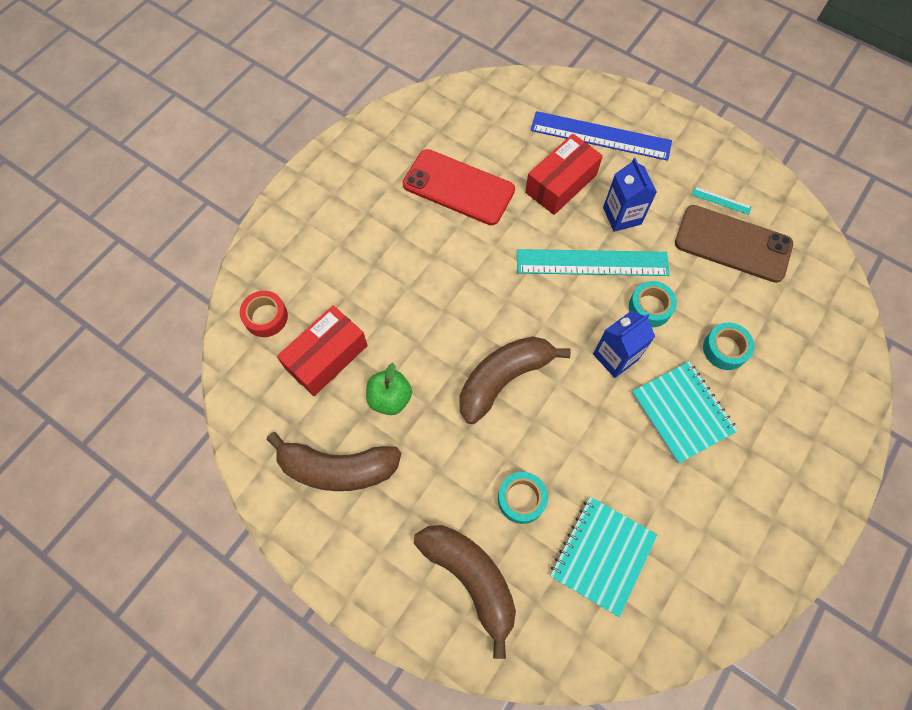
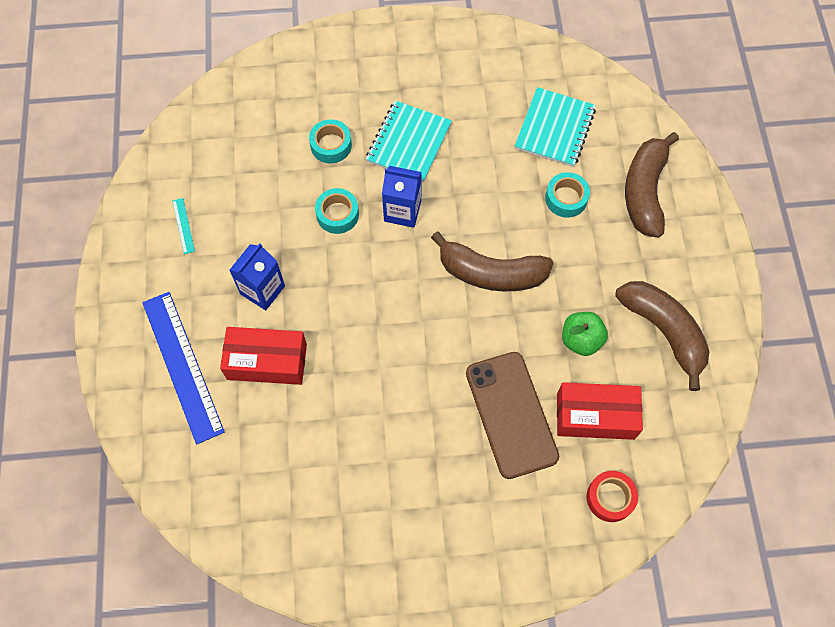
camera: 130 degrees left, 0 degrees up
(458, 187) = (343, 446): red phone -> none
(592, 263) = (330, 281): turquoise ruler -> none
(602, 555) = (555, 129): turquoise notebook -> turquoise notebook turned 60 degrees counterclockwise
(732, 244) = (224, 193): brown phone -> brown phone (511, 414)

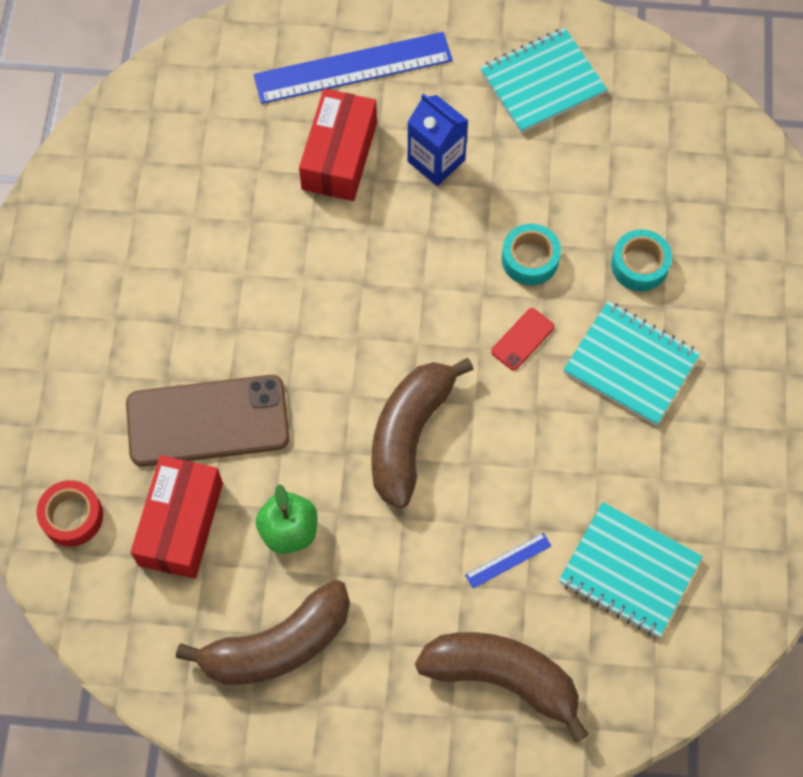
camera: 100 degrees right, 0 degrees up
(183, 226) = (542, 82): turquoise ruler -> turquoise notebook
(402, 211) = (522, 339): blue carton -> red phone
(566, 198) = (508, 560): turquoise tape -> blue ruler

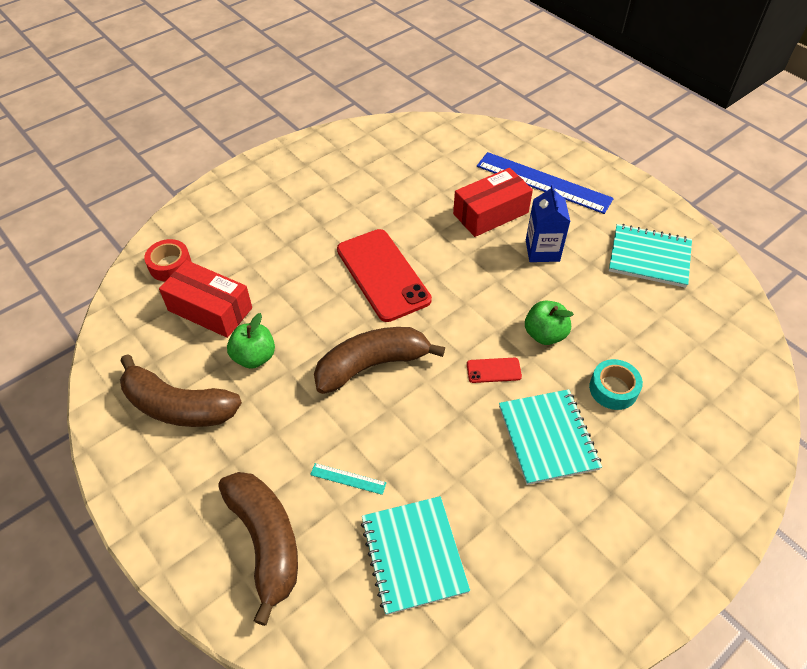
camera: 45 degrees right, 15 degrees down
(181, 524) = (210, 309): red box -> red box turned 60 degrees clockwise
(207, 421) = (281, 275): brown phone -> none
(310, 327) = (383, 274): none -> red phone
(508, 560) = (348, 479): blue ruler -> turquoise ruler
(530, 259) = (544, 334): turquoise tape -> green apple

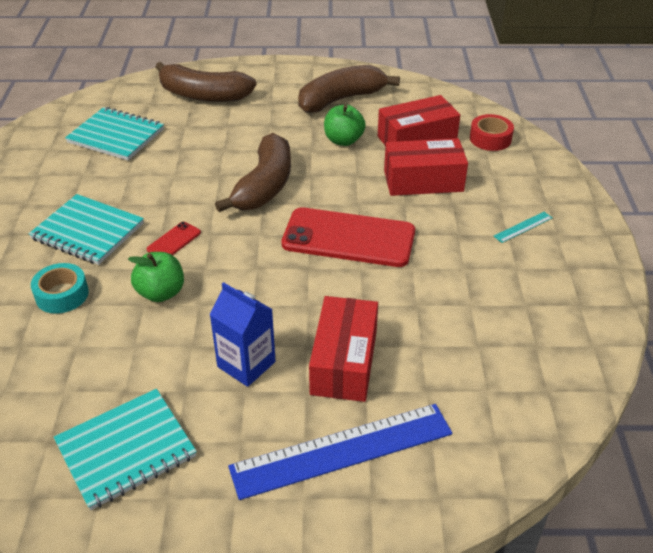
camera: 130 degrees right, 10 degrees down
(271, 273) = (423, 181): none -> red box
(348, 479) = (196, 136): turquoise ruler -> turquoise ruler (523, 227)

